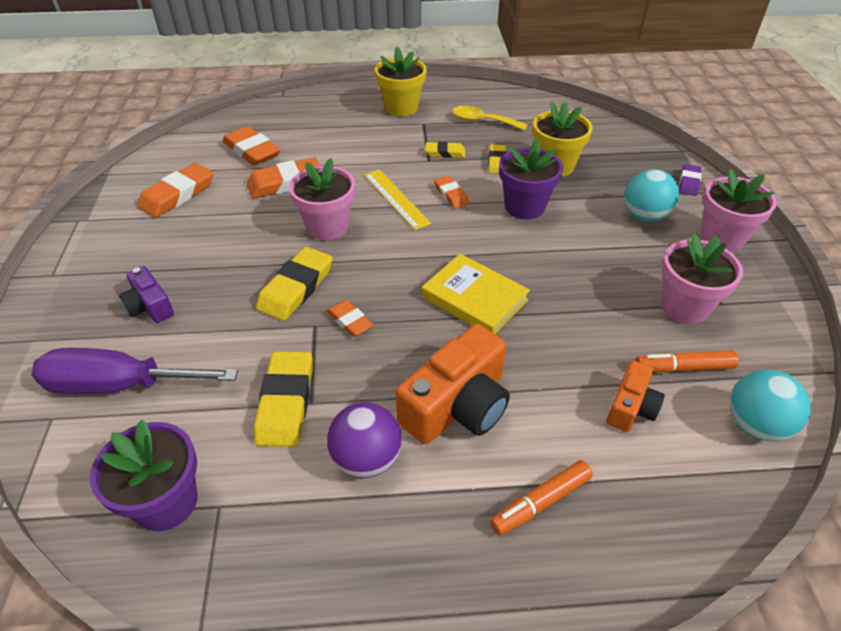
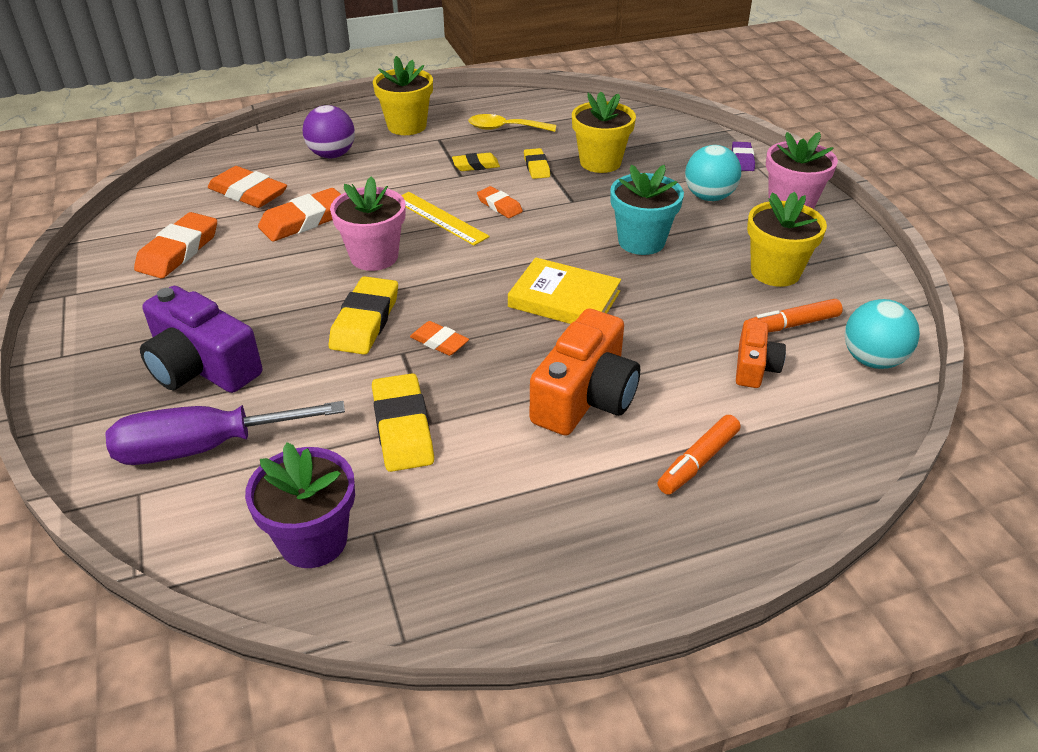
camera: 15 degrees left, 5 degrees down
(150, 306) = (201, 366): purple camera -> purple camera, size x1.79
(366, 459) = (511, 460): purple ball -> purple ball (332, 155)
(524, 207) = (583, 206): purple flower pot -> none
(565, 251) = (641, 241): none -> turquoise flower pot
(684, 306) = (775, 272): pink flower pot -> yellow flower pot

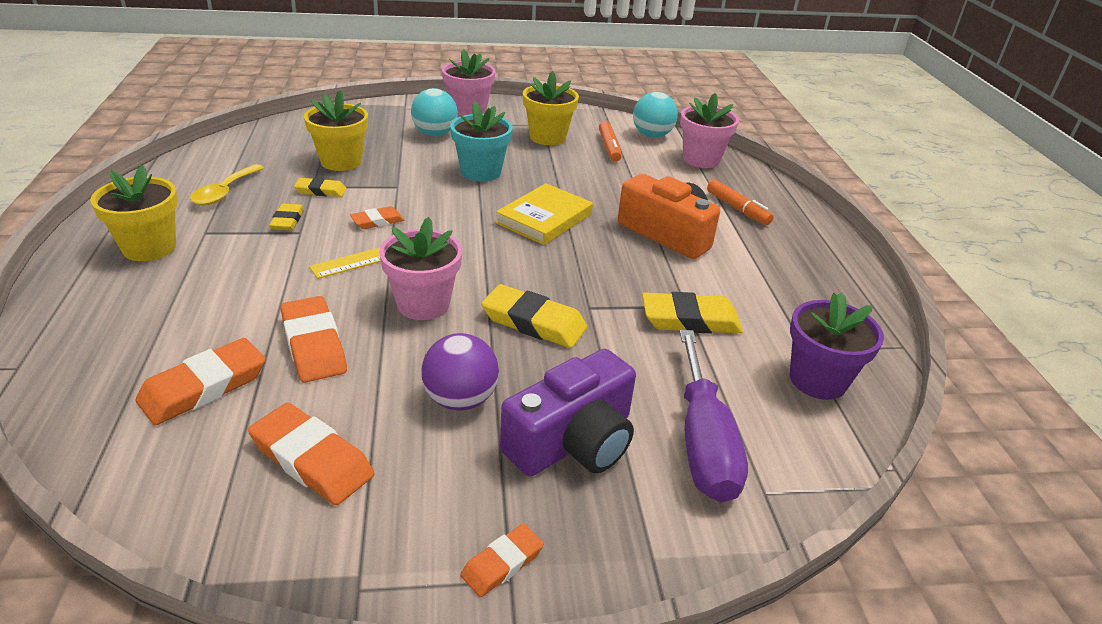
camera: 80 degrees left, 5 degrees down
(332, 155) = (166, 309): purple ball -> purple ball (460, 399)
(439, 342) = (581, 286): orange eraser -> orange eraser (502, 563)
(742, 159) = (389, 110): purple eraser -> none
(754, 367) = (649, 169): orange camera -> none
(833, 416) = (701, 159): none -> pink flower pot

